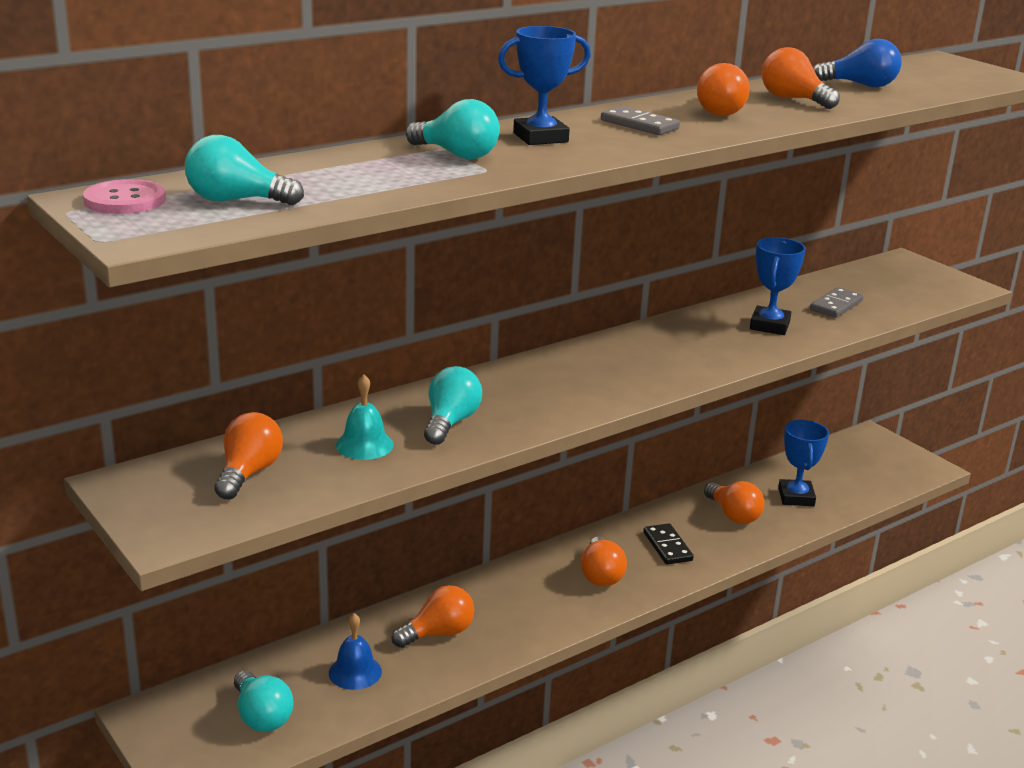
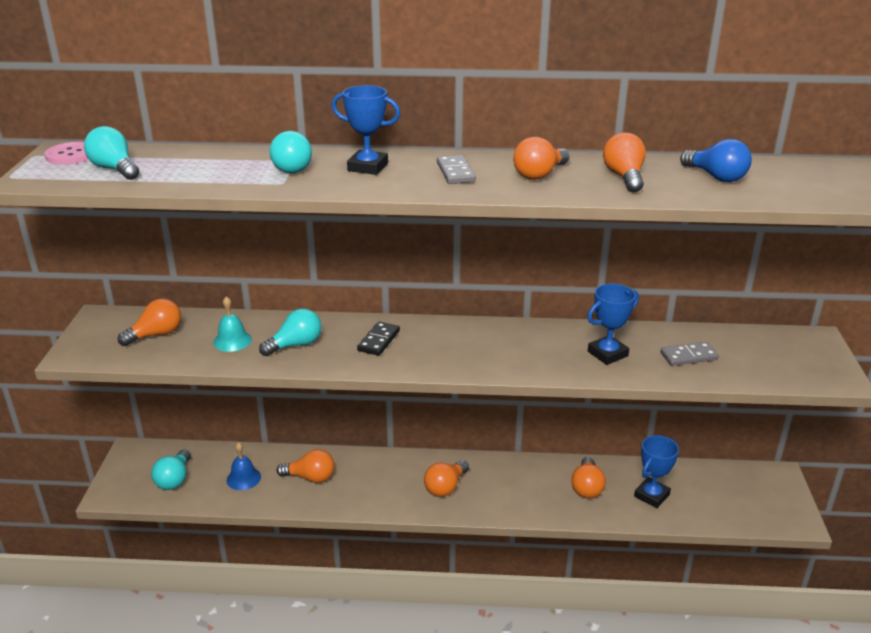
camera: 40 degrees right, 5 degrees up
(667, 546) = (512, 488): black domino -> black domino (379, 341)

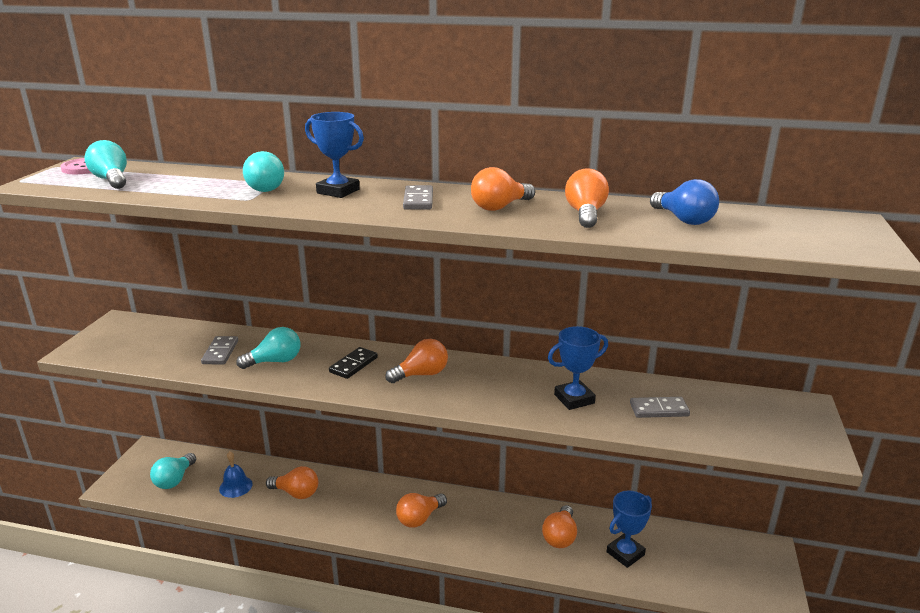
camera: 10 degrees right, 5 degrees down
(156, 334) = (157, 341): orange light bulb -> orange light bulb (421, 374)
(232, 341) = (220, 352): turquoise bell -> grey domino

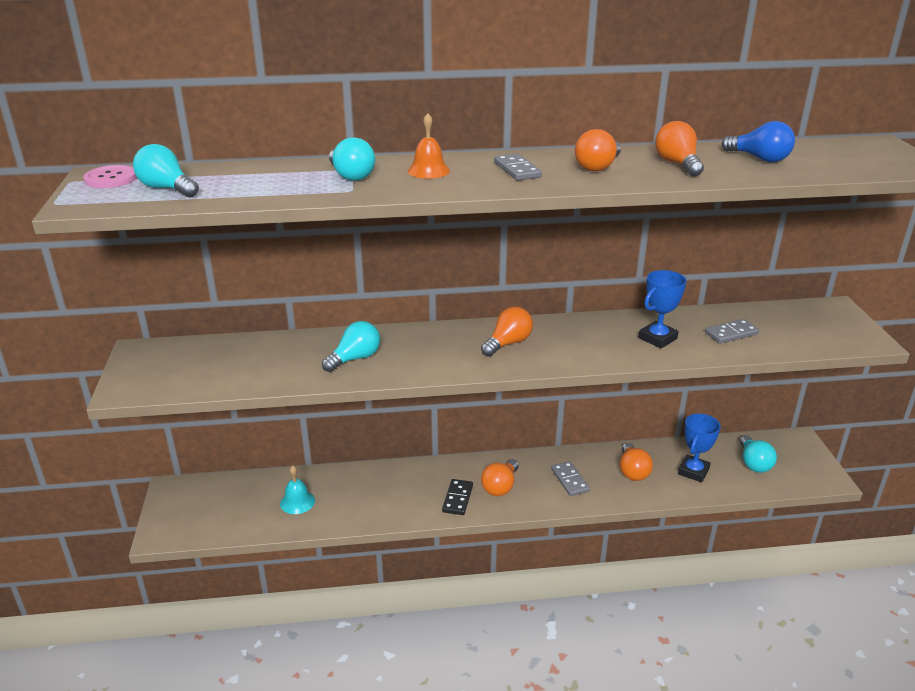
camera: 20 degrees left, 5 degrees up
(174, 480) = (225, 511): turquoise light bulb -> turquoise light bulb (753, 463)
(220, 352) = (288, 361): grey domino -> grey domino (569, 480)
(235, 486) = (297, 502): blue bell -> turquoise bell
(296, 493) = (365, 493): orange light bulb -> none
(338, 191) = (428, 170): blue trophy -> orange bell
(353, 365) = (436, 347): black domino -> black domino (458, 499)

